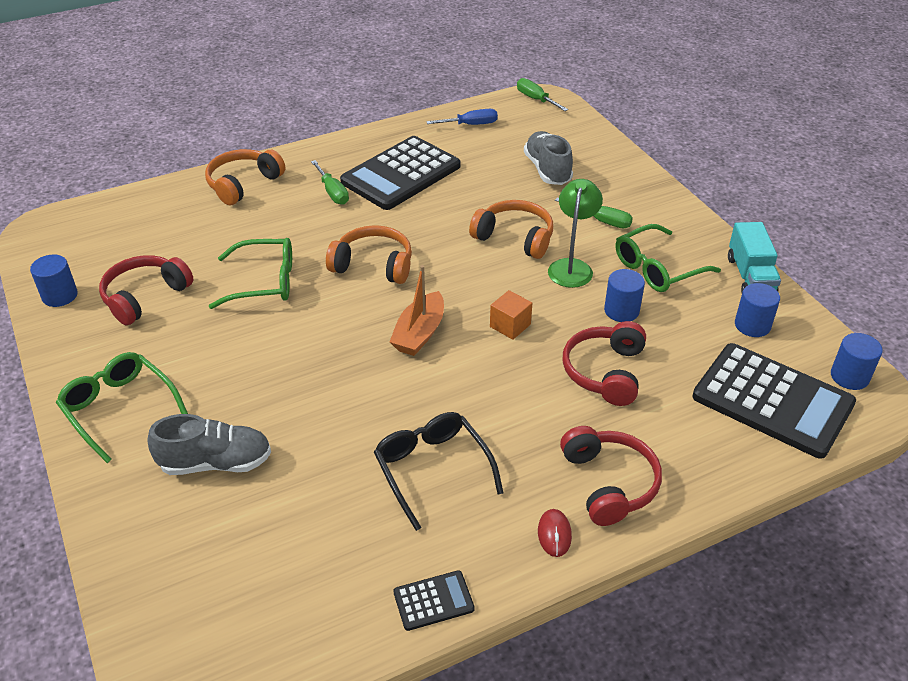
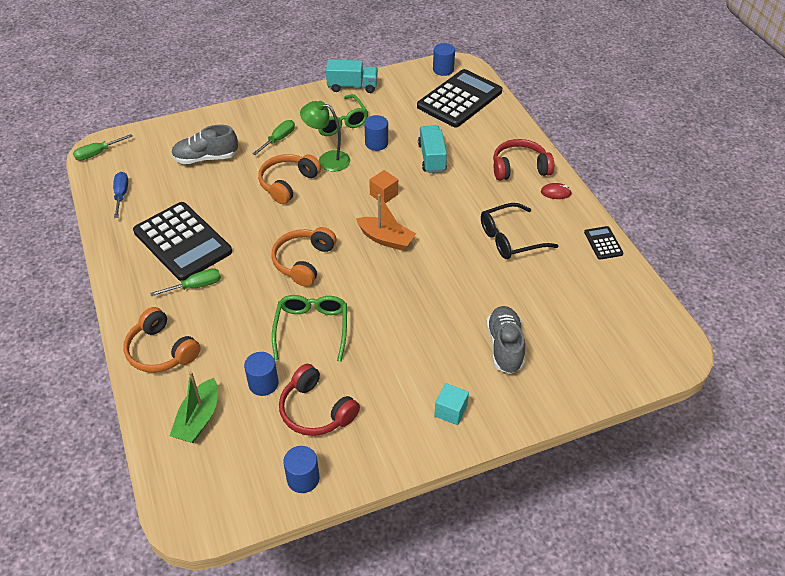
camera: 85 degrees left, 5 degrees up
(119, 409) = (450, 411): green glasses -> turquoise cube
(152, 219) = (198, 419): none -> green boat
(605, 372) = (432, 158): red headphones -> turquoise truck
(752, 325) = (397, 94): blue cylinder -> blue cylinder (263, 384)

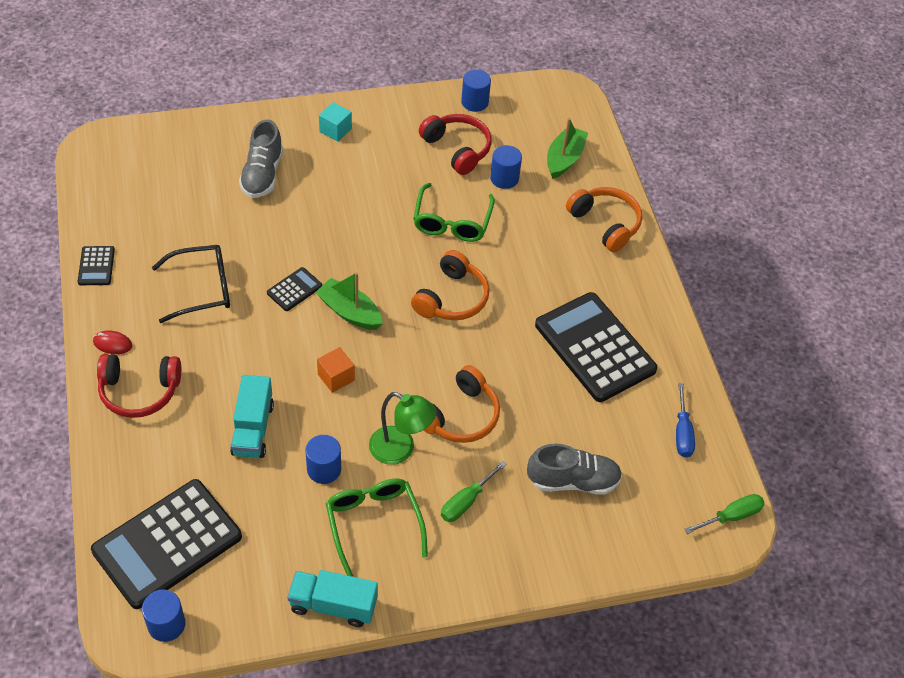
camera: 175 degrees left, 5 degrees up
(196, 286) = (575, 287): green screwdriver -> none
(386, 239) = (349, 312): orange boat -> green boat
(436, 249) = (294, 289): none -> black calculator

